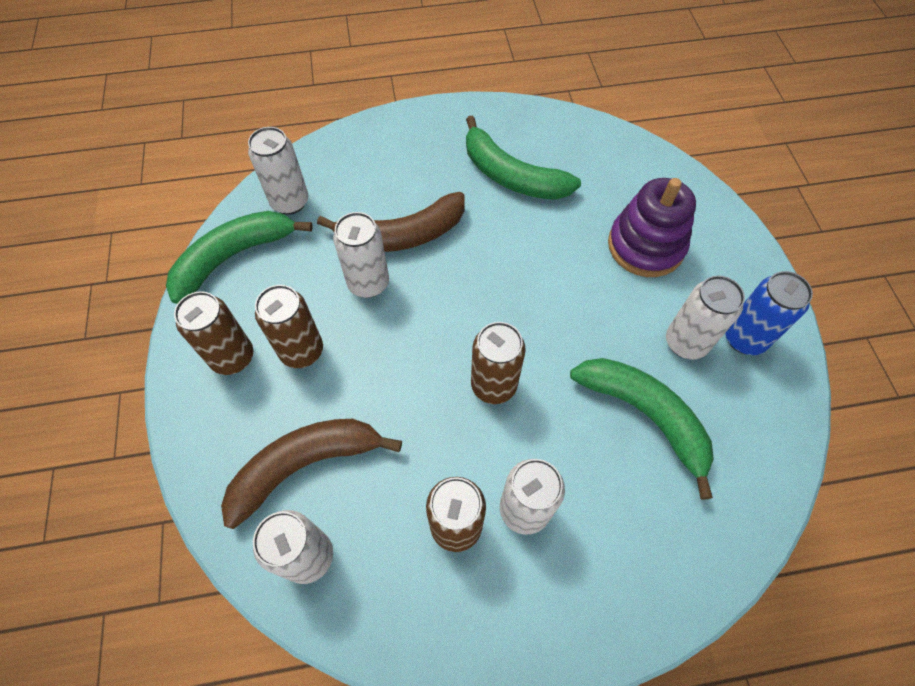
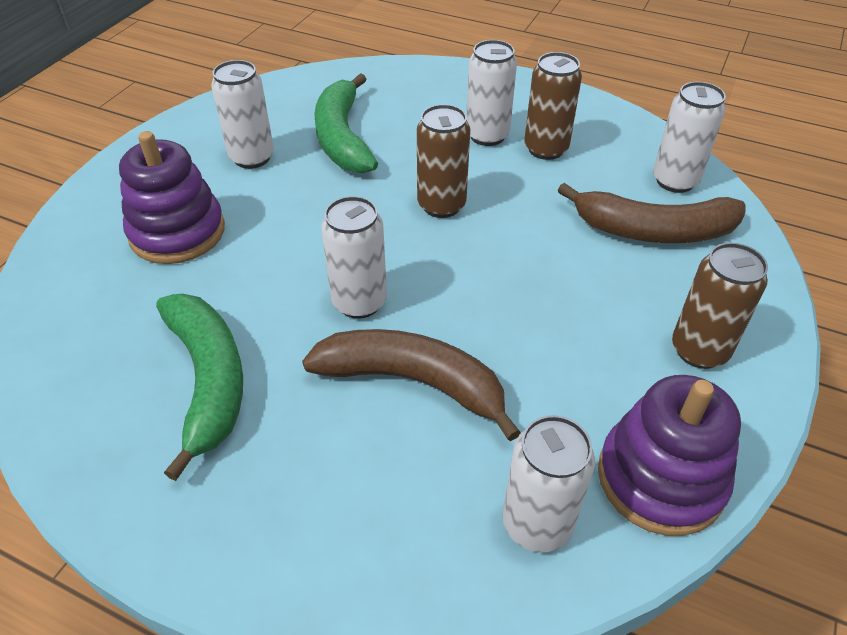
camera: 145 degrees left, 15 degrees down
(233, 257) = (660, 478): green banana -> purple stacking toy
(302, 351) = (614, 318): brown can -> none
(368, 283) = (495, 348): white can -> white can (359, 302)
(744, 338) = (206, 139): blue can -> none

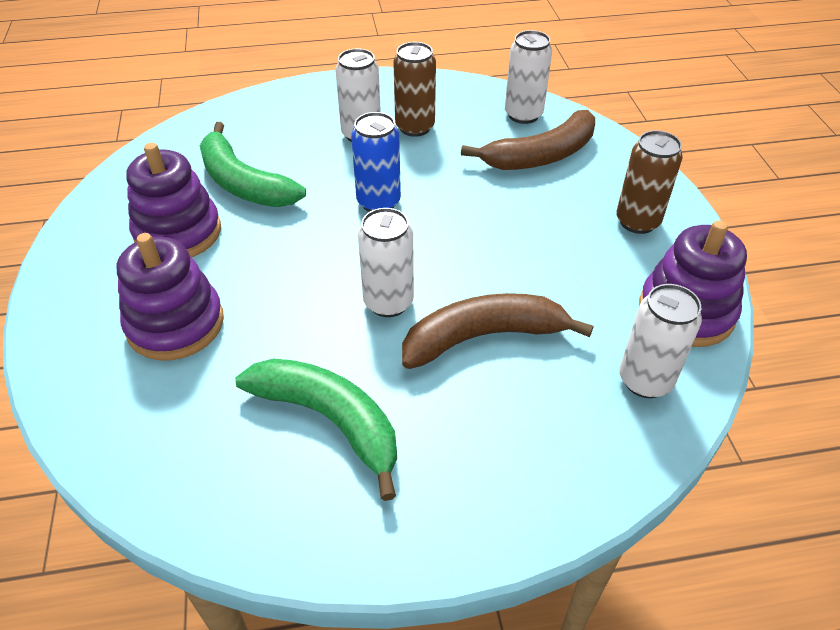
camera: 35 degrees left, 0 degrees up
(252, 157) = (178, 233): white can -> purple stacking toy
(441, 205) = (378, 202): brown can -> blue can

